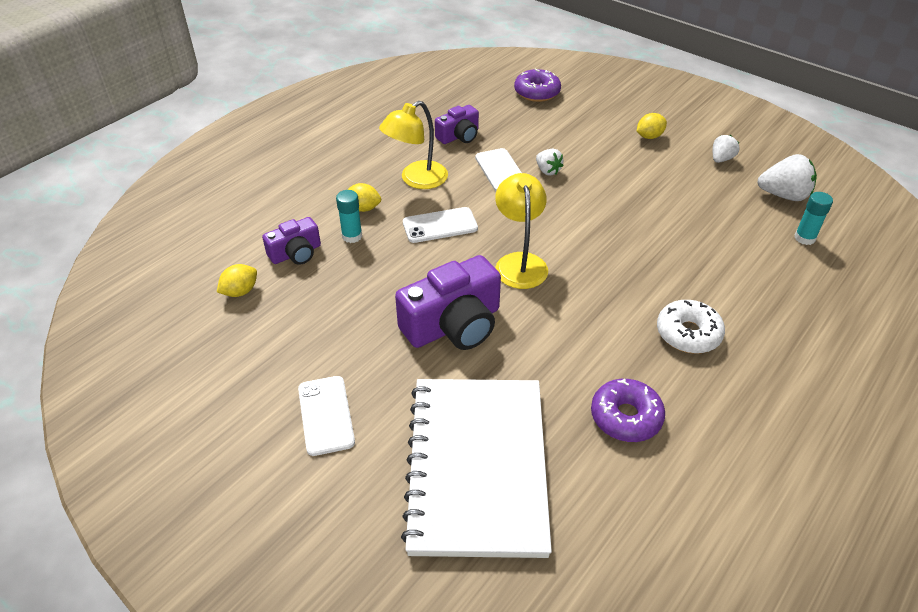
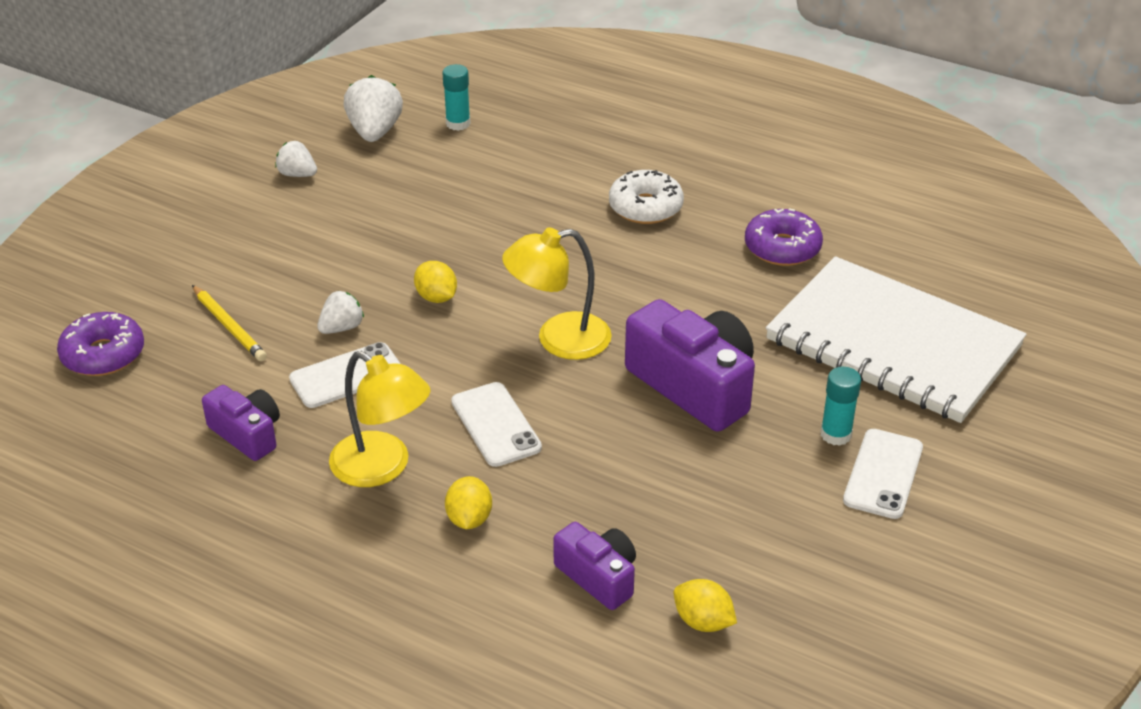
camera: 100 degrees left, 5 degrees down
(326, 415) = (883, 474): white phone -> white phone turned 45 degrees counterclockwise
(352, 236) = (542, 518): turquoise glue stick -> turquoise glue stick (836, 434)
(477, 466) = (893, 343): white notebook -> white notebook turned 45 degrees clockwise
(555, 131) = (229, 326): none -> yellow pencil
(649, 136) = (242, 234): yellow lemon -> yellow lemon (436, 297)

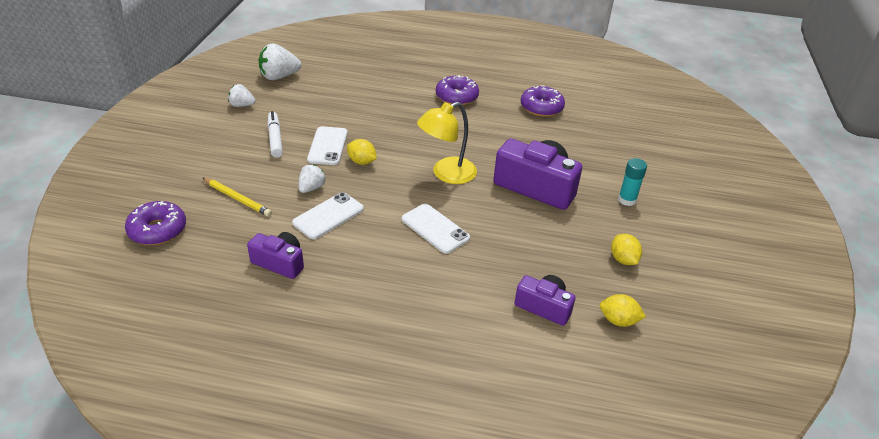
camera: 20 degrees left, 0 degrees up
(323, 238) = (275, 139): none -> white marker
(374, 132) = (279, 77): white strawberry -> white strawberry turned 90 degrees counterclockwise
(382, 468) = (378, 267): yellow lamp -> none
(458, 123) = (327, 67): turquoise glue stick -> none
(469, 519) = (448, 288): yellow lemon -> yellow lemon (623, 259)
(645, 207) = (456, 97): white donut -> purple donut
(883, 474) = (664, 216): white phone -> white phone (327, 146)
(893, 343) = (627, 147): white notebook -> none

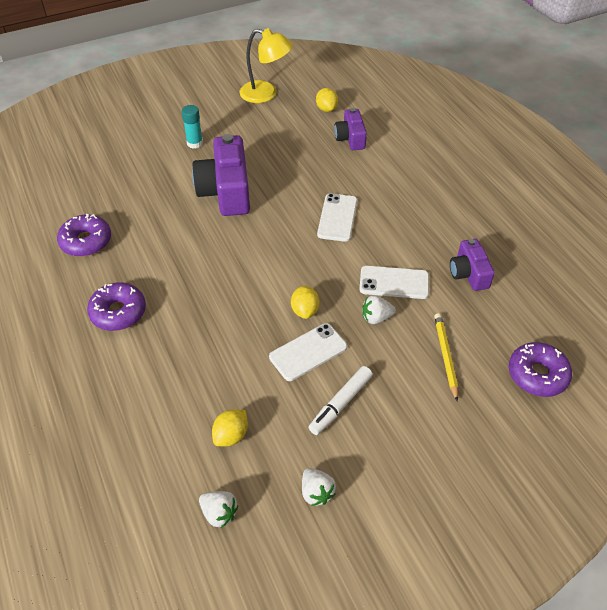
camera: 125 degrees left, 10 degrees up
(279, 77) = (219, 513): white strawberry -> white strawberry, size x0.60
(446, 174) = (263, 247): yellow lamp -> yellow lamp (266, 94)
(623, 259) = (267, 124): yellow lemon -> yellow lemon (231, 435)

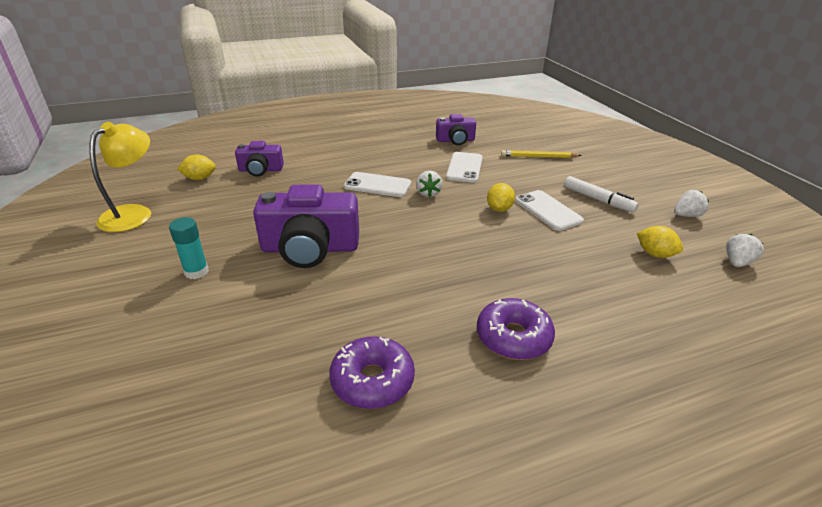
camera: 85 degrees left, 15 degrees down
(305, 310) = (499, 209): yellow lemon -> yellow lemon turned 75 degrees counterclockwise
(376, 318) = (504, 178): white strawberry -> white strawberry (428, 193)
(537, 375) = (548, 132): purple donut -> none

